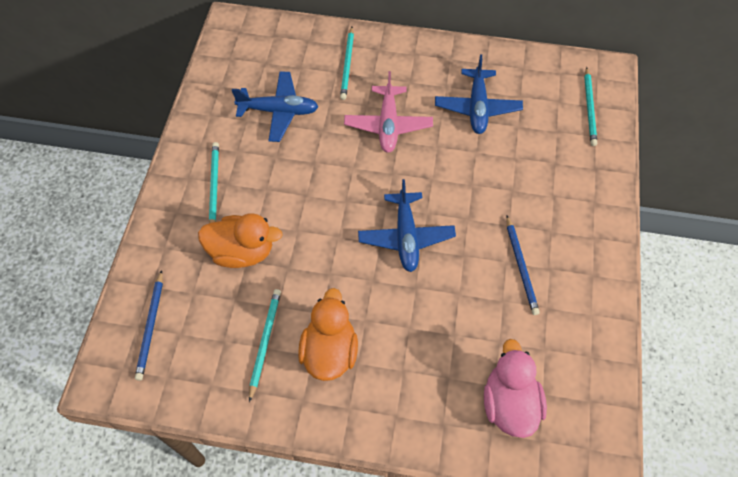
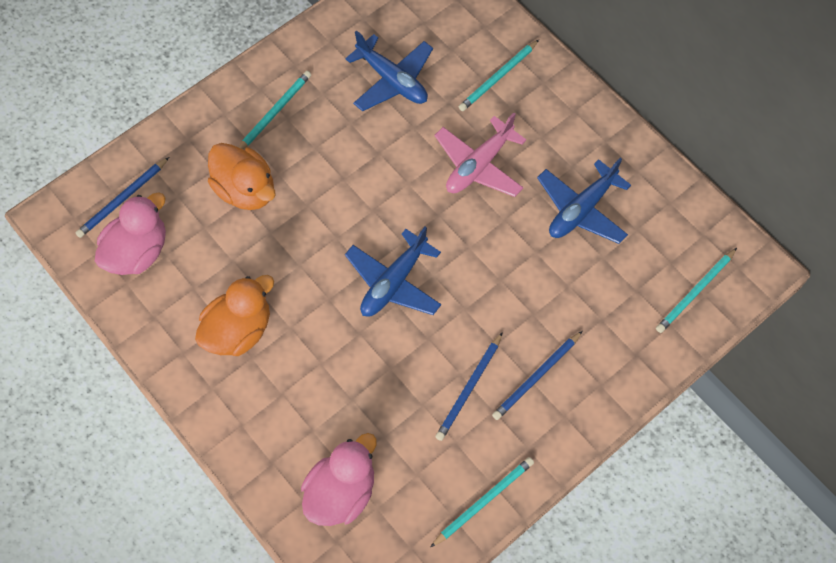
camera: 40 degrees right, 5 degrees up
(199, 355) = (138, 251): none -> pink duck
(265, 342) = (196, 281): turquoise pencil -> turquoise pencil (484, 501)
(553, 227) = (536, 377): none -> blue pencil

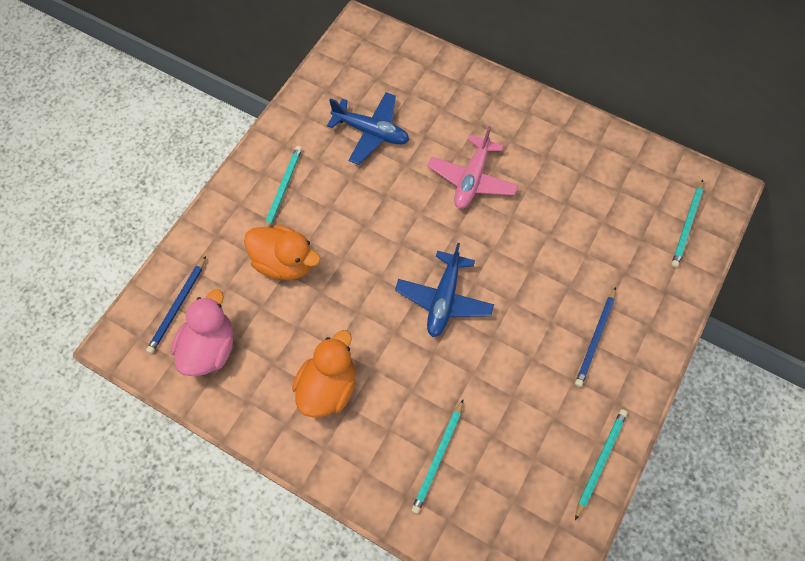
camera: 20 degrees left, 0 degrees up
(341, 492) = (477, 499): pink duck -> none
(469, 388) = (545, 368): blue pencil -> none
(498, 77) = (456, 104): turquoise pencil -> turquoise pencil (438, 457)
(581, 209) = (569, 188): blue plane -> none

